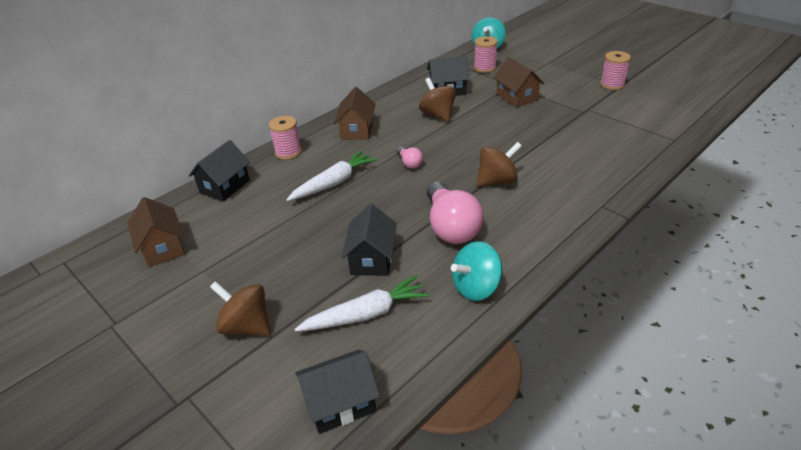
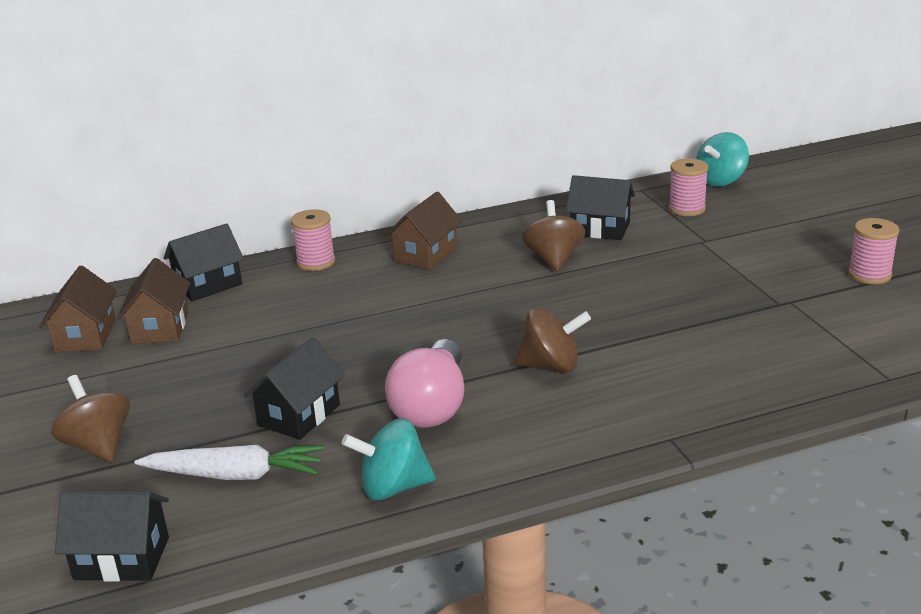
camera: 25 degrees right, 10 degrees down
(334, 183) = (337, 313): white carrot -> none
(409, 163) = (454, 313): pink light bulb -> none
(516, 97) = (694, 260): brown house -> brown house (160, 327)

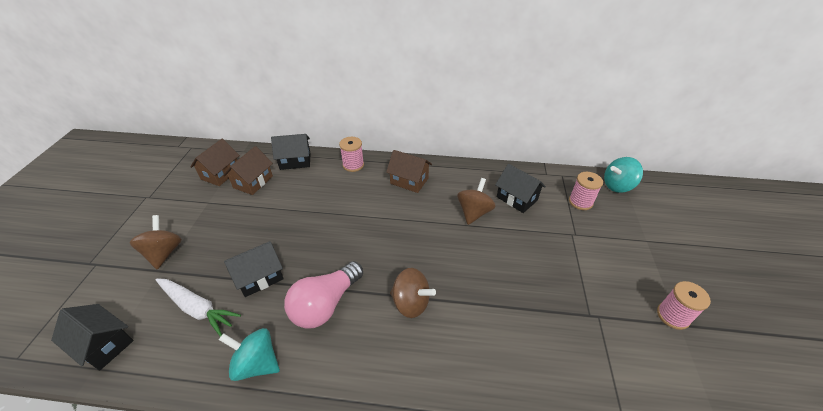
camera: 25 degrees right, 15 degrees up
(426, 254) = (409, 181): brown house -> brown house turned 60 degrees clockwise

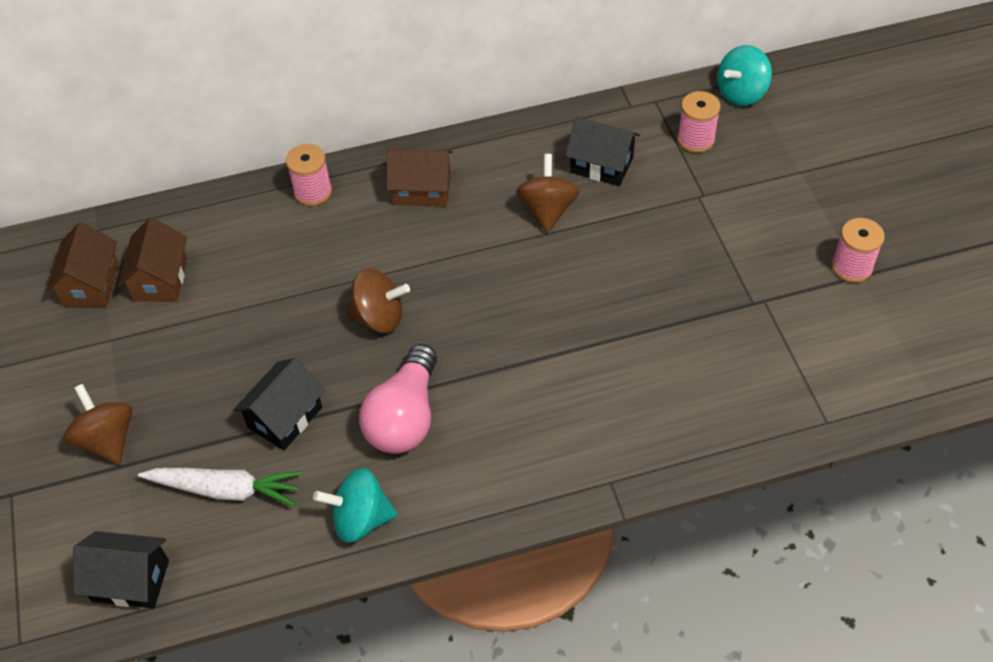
camera: 20 degrees left, 10 degrees up
(295, 161) = (207, 217): black house -> none
(411, 303) = (520, 372): brown spinning top -> brown spinning top (379, 317)

